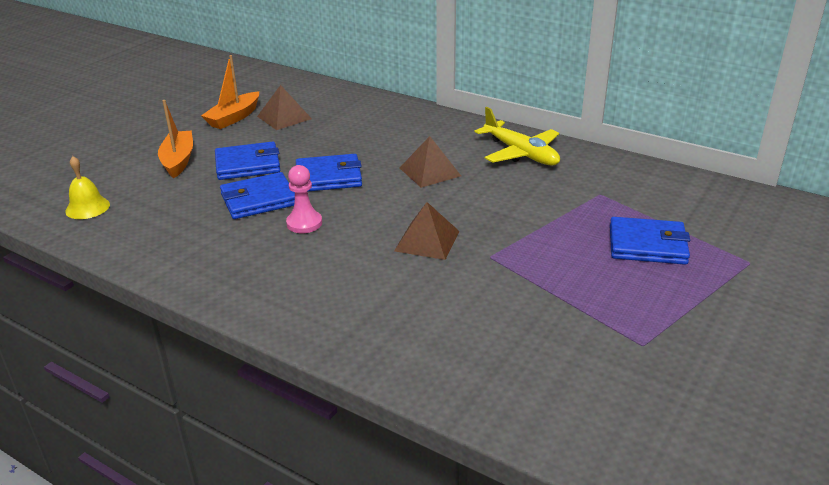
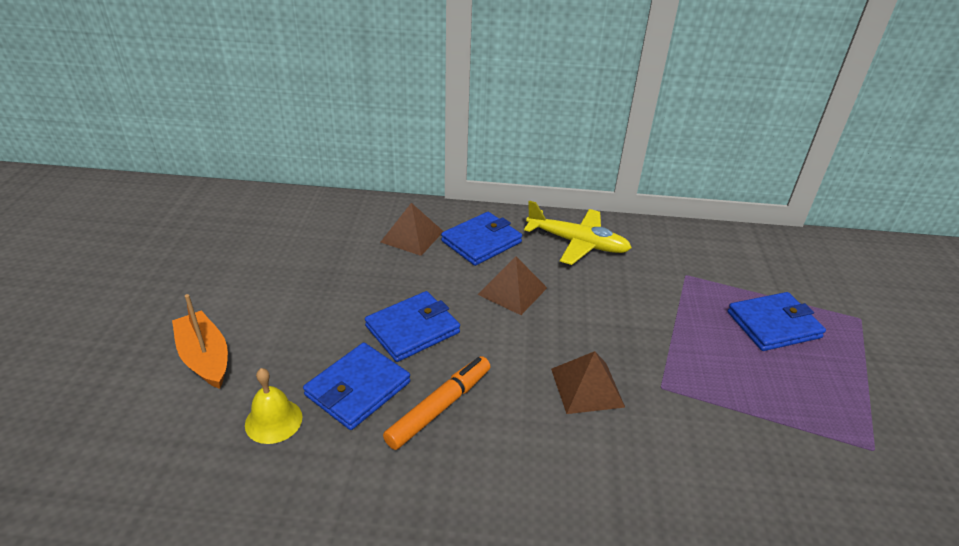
camera: 30 degrees left, 5 degrees up
(87, 207) = (130, 479): yellow bell -> yellow bell (273, 420)
(234, 118) = (228, 271): orange boat -> none
(248, 165) = (302, 338): blue wallet -> blue wallet (481, 242)
(284, 117) = (292, 255): brown pyramid -> brown pyramid (412, 236)
(304, 223) = (440, 407): pink pawn -> orange marker

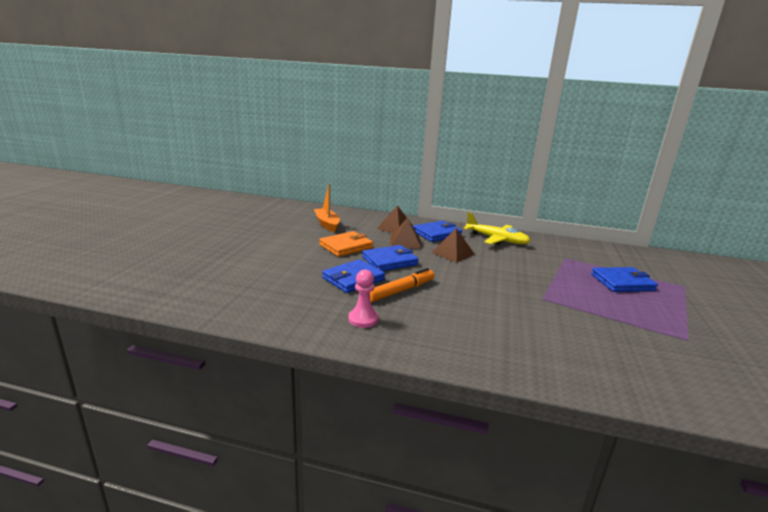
camera: 10 degrees right, 15 degrees down
(205, 358) = (269, 259): orange boat -> orange boat (327, 224)
(273, 420) = (302, 285): yellow bell -> none
(335, 301) = (346, 246): none -> orange wallet
(387, 495) = (363, 319): none -> pink pawn
(587, 387) = (494, 293): brown pyramid -> brown pyramid (405, 242)

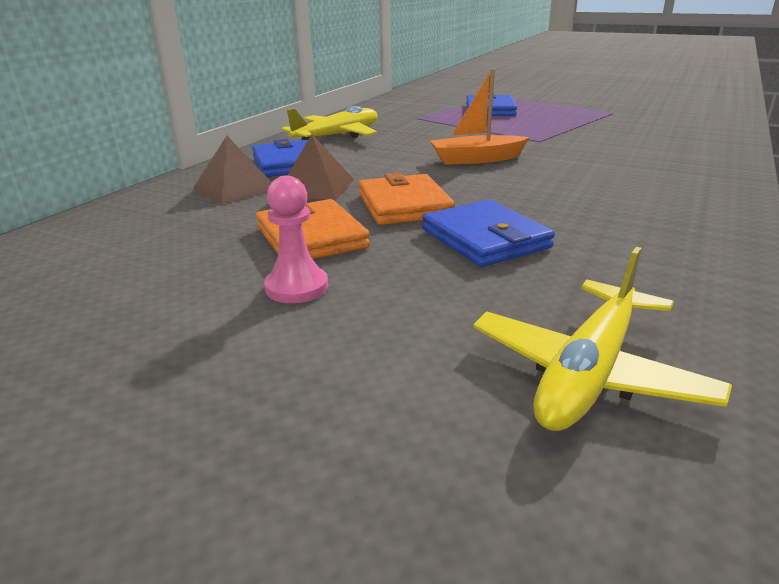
camera: 75 degrees left, 5 degrees up
(243, 294) = (589, 372): none -> yellow plane
(327, 224) = (144, 251): orange boat -> orange boat (476, 159)
(363, 319) = (649, 240): pink pawn -> pink pawn (297, 287)
(389, 261) = (404, 205): blue wallet -> orange wallet
(401, 291) = (532, 206): orange marker -> none
(453, 253) = (382, 163): brown pyramid -> none

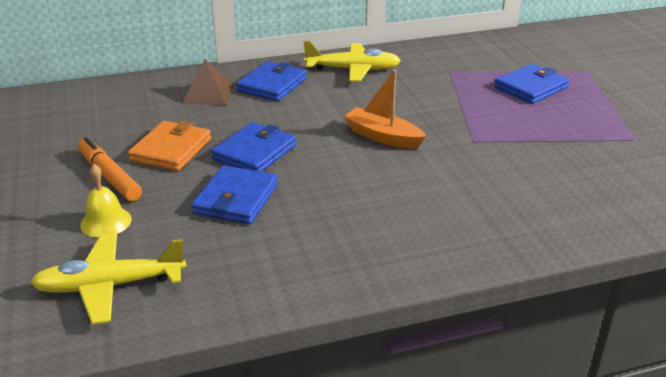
camera: 45 degrees right, 5 degrees up
(297, 287) = (109, 176): pink pawn -> orange marker
(316, 187) = (244, 113): brown pyramid -> none
(404, 205) = (254, 152): orange wallet -> blue wallet
(410, 324) = (106, 222): none -> yellow bell

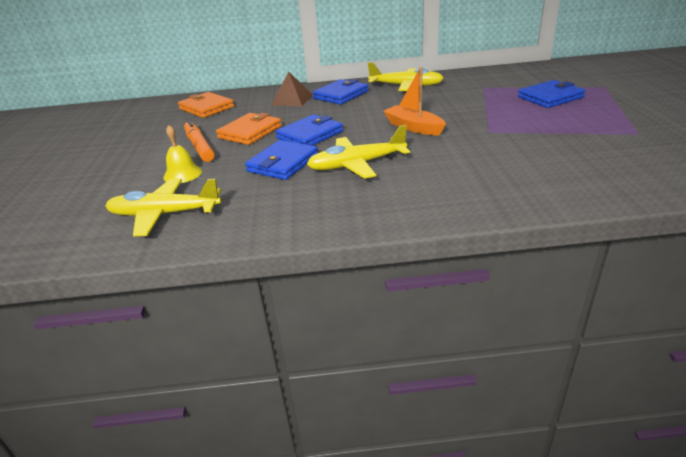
camera: 15 degrees right, 0 degrees up
(90, 109) = (206, 108): none -> orange wallet
(332, 197) = (357, 164): none -> yellow plane

